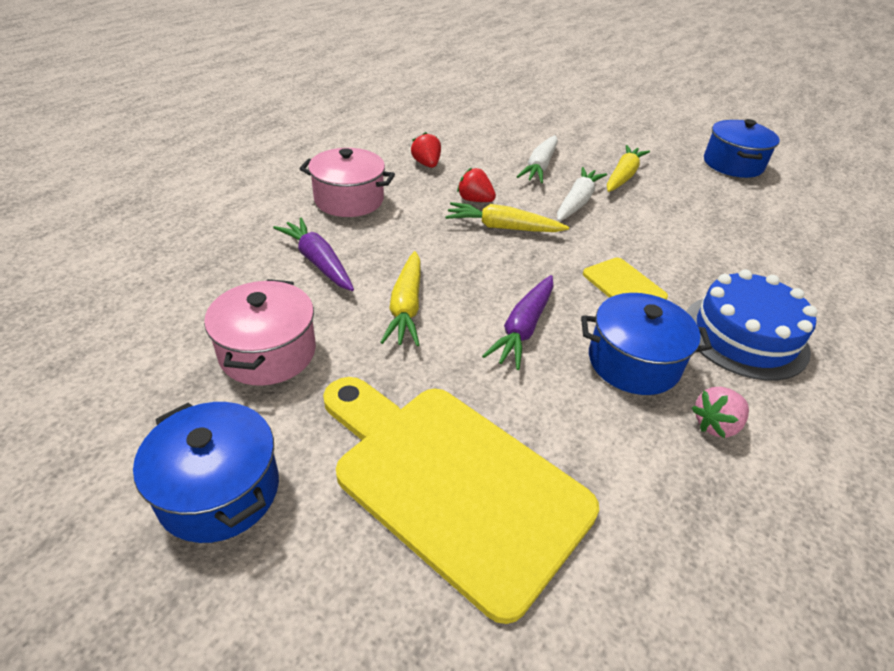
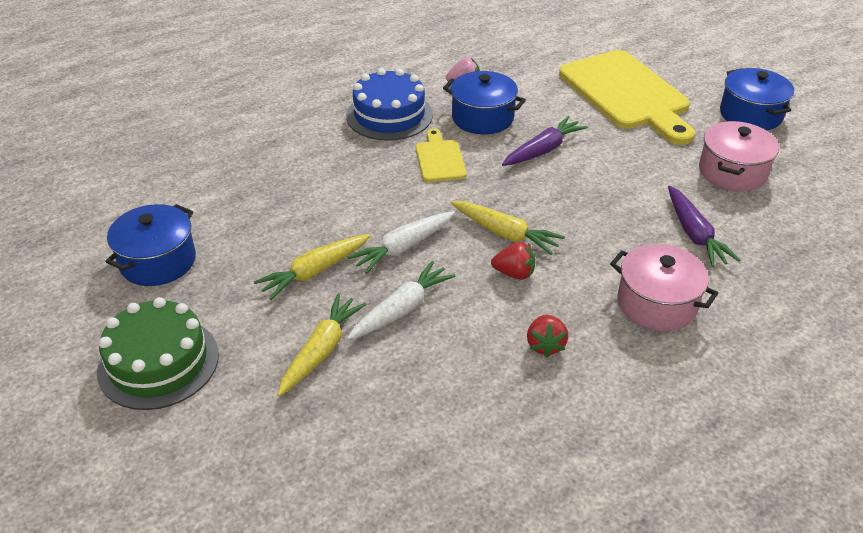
camera: 155 degrees left, 0 degrees up
(406, 307) = (625, 181): yellow carrot -> yellow carrot (321, 351)
(475, 200) = (514, 273): red strawberry -> red strawberry turned 45 degrees counterclockwise
(650, 124) = (158, 362): none -> green cake

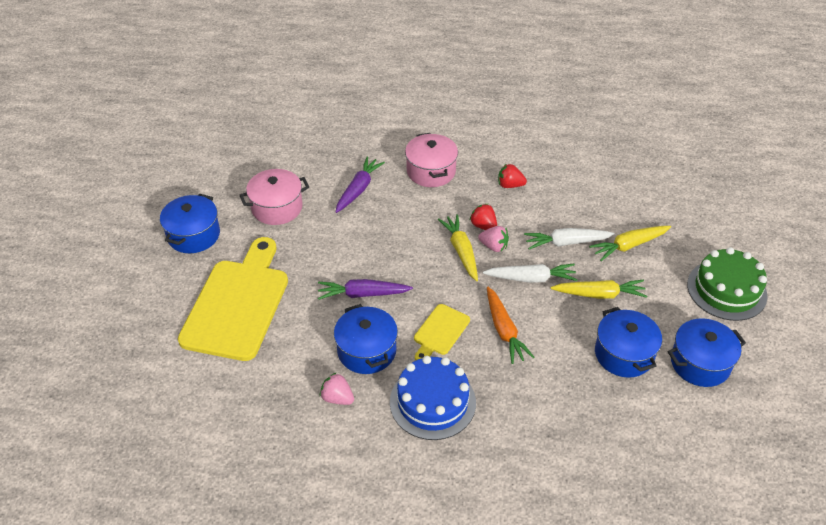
camera: 140 degrees left, 5 degrees up
(247, 229) = (624, 354): none -> blue pot
(383, 189) = (504, 330): none -> orange carrot
(478, 258) = (493, 246): none -> pink strawberry
(545, 345) = (510, 185): red strawberry -> red strawberry turned 120 degrees counterclockwise

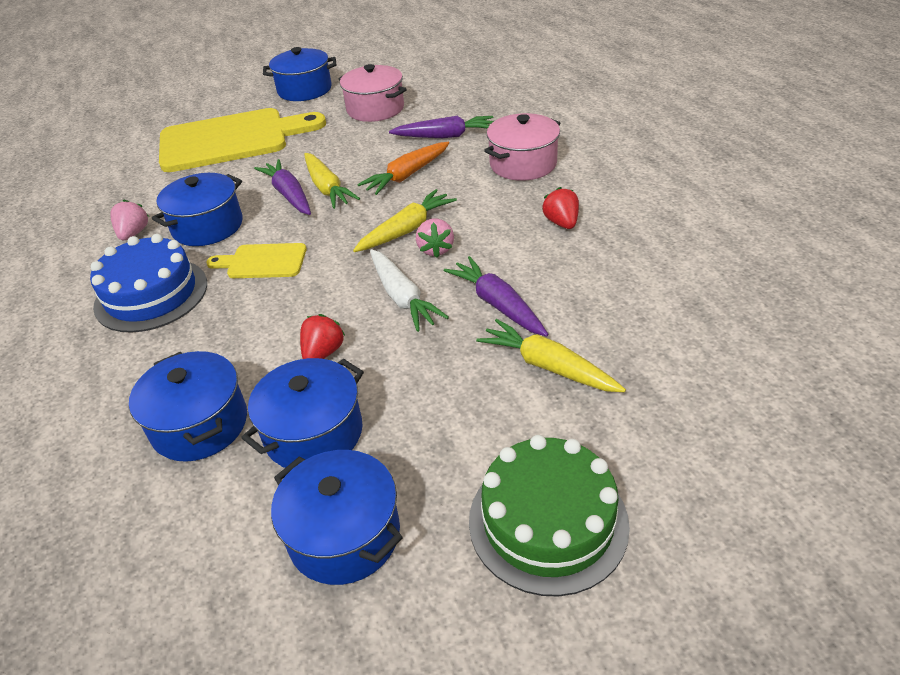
camera: 65 degrees right, 5 degrees down
(483, 226) = (465, 230): red strawberry -> red strawberry (323, 353)
(504, 330) = (294, 307): orange carrot -> orange carrot (407, 175)
(566, 243) = (497, 305): white carrot -> purple carrot
(587, 403) = (200, 424): none -> blue pot
(599, 294) = (419, 368): yellow carrot -> yellow carrot (327, 188)

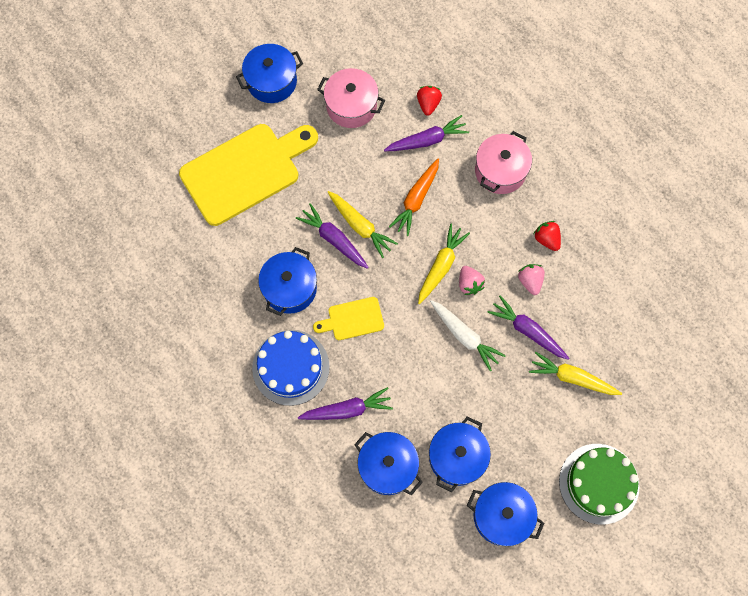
camera: 20 degrees left, 30 degrees up
(134, 233) = (236, 306): pink strawberry -> pink strawberry (530, 281)
(190, 348) = (347, 409): none -> purple carrot
(323, 353) = (434, 395): red strawberry -> red strawberry (428, 104)

